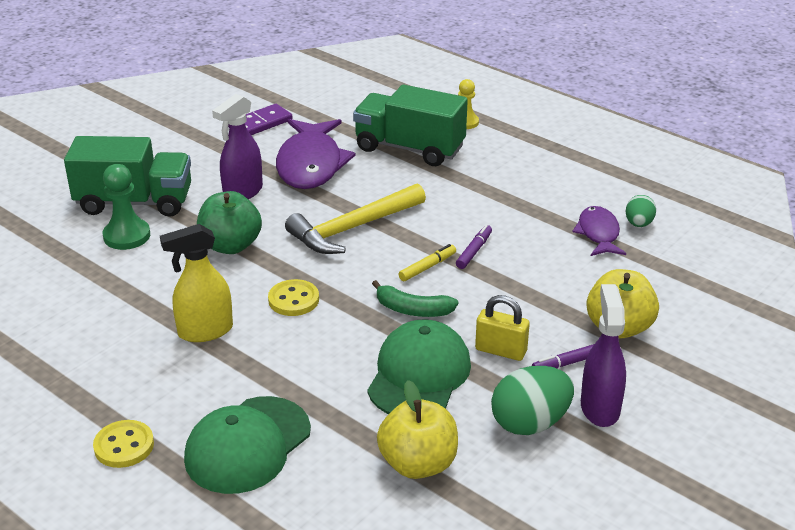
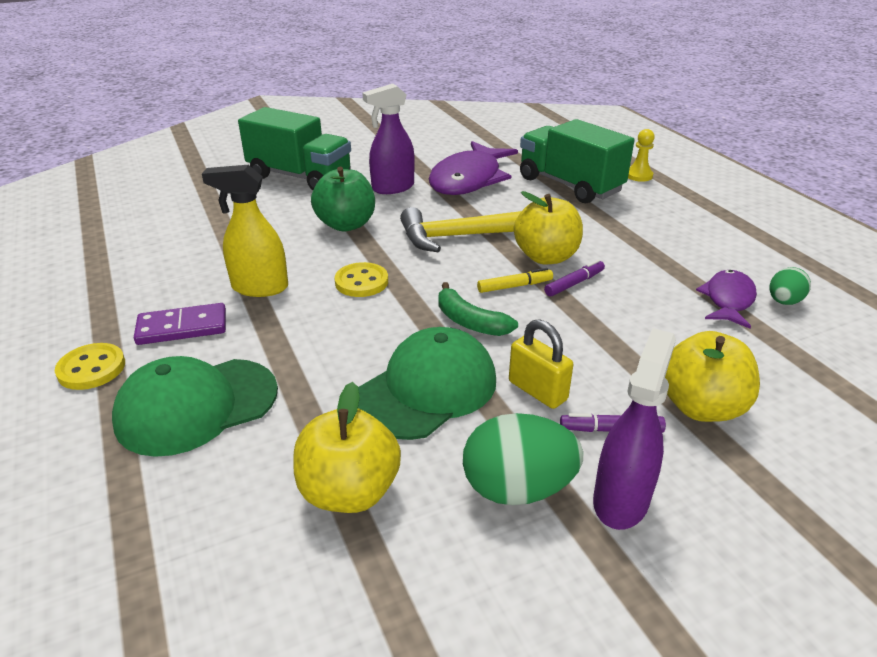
camera: 25 degrees right, 0 degrees up
(127, 236) = (270, 198): green pawn -> none
(260, 124) = (450, 144): purple domino -> purple domino (182, 327)
(435, 232) = (546, 257): none -> yellow apple

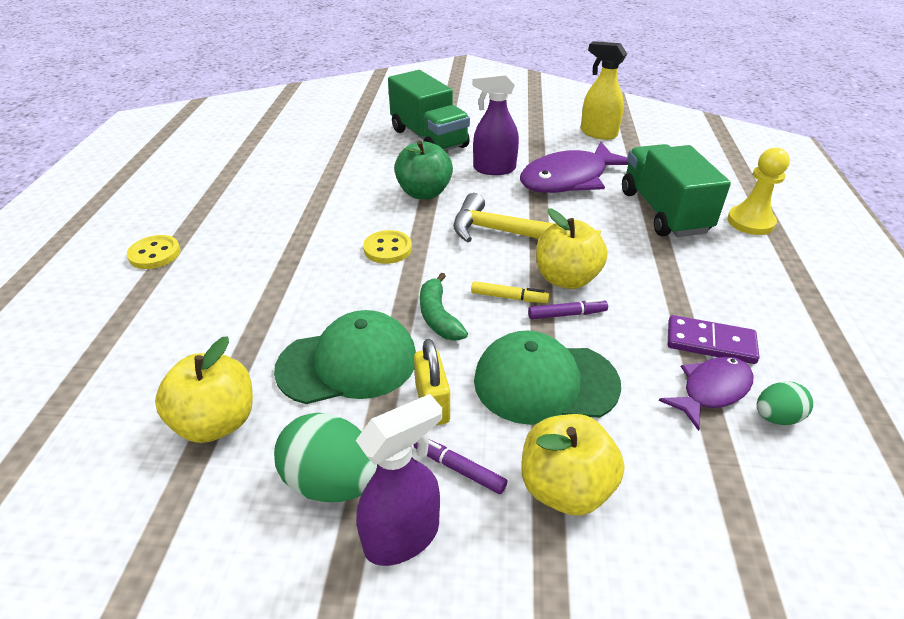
camera: 30 degrees right, 5 degrees up
(182, 327) = (233, 243): purple domino -> purple domino (710, 342)
(197, 406) = (187, 309): green cap -> green cap (545, 382)
(259, 287) = (311, 228): yellow spray bottle -> yellow spray bottle (598, 133)
(639, 175) = (750, 222): yellow pawn -> yellow pawn, size x1.50

